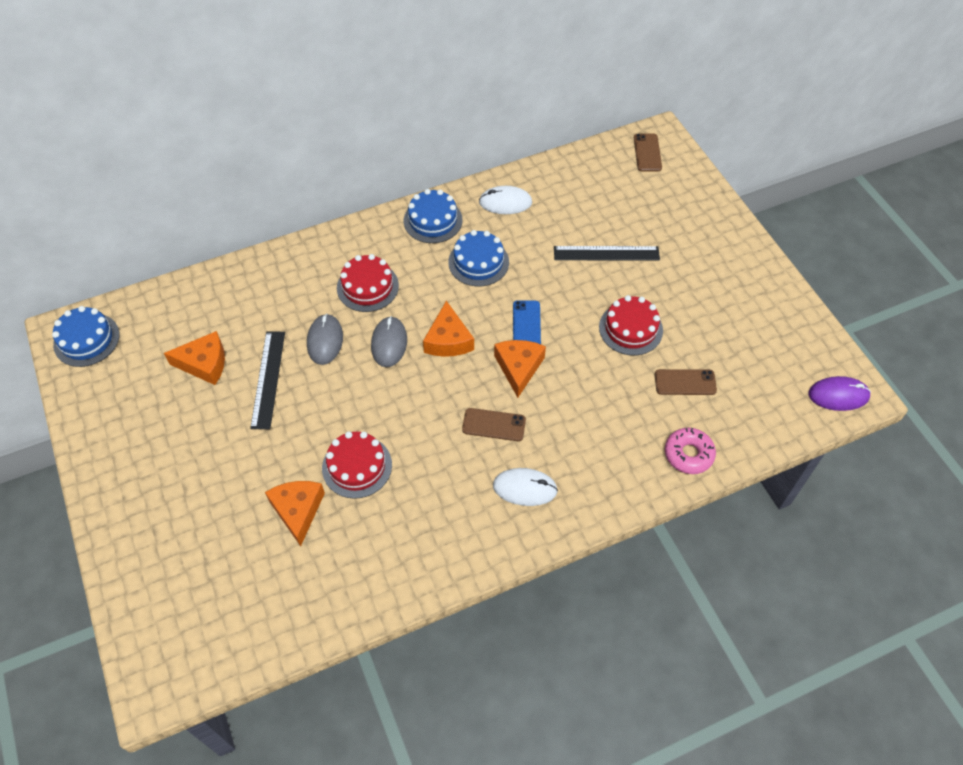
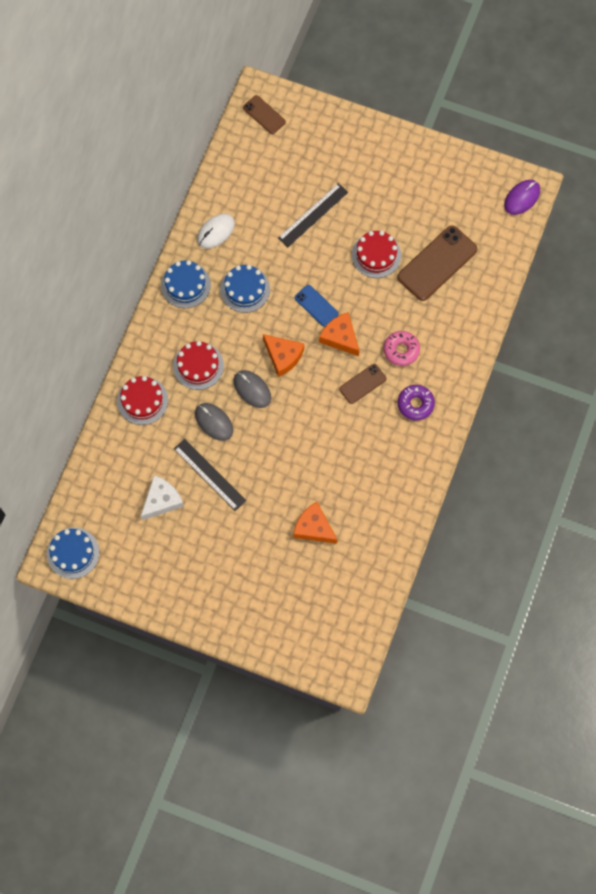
camera: 45 degrees left, 15 degrees up
(204, 363) = (161, 500): orange cheese -> white cheese
(357, 466) = (317, 475): red cake -> red cake (142, 400)
(525, 488) = (415, 404): white mouse -> purple donut
(685, 382) = (437, 263): brown phone -> brown phone, size x1.83
(688, 454) = (478, 306): pink donut -> pink donut (401, 350)

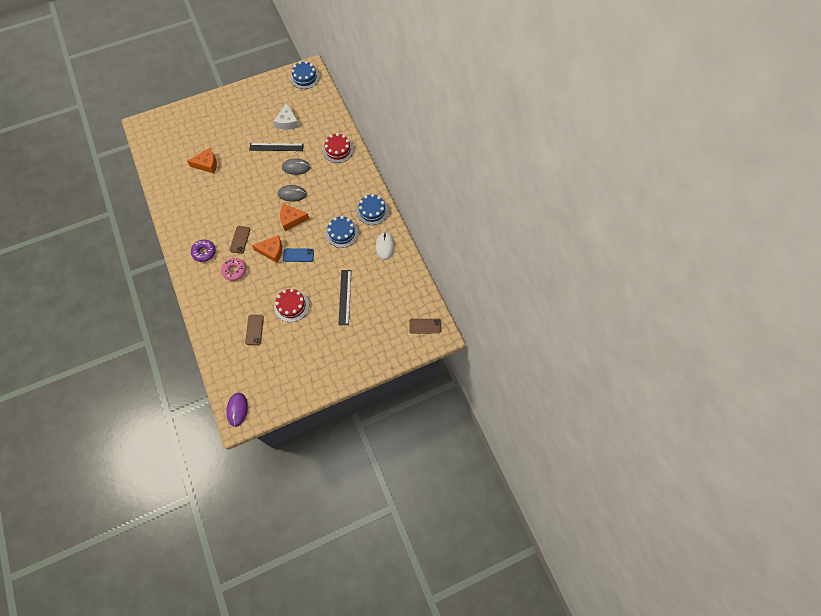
camera: 135 degrees right, 5 degrees down
(198, 366) = (328, 183): red cake -> none
(437, 263) = (254, 330): brown phone -> brown phone, size x0.55

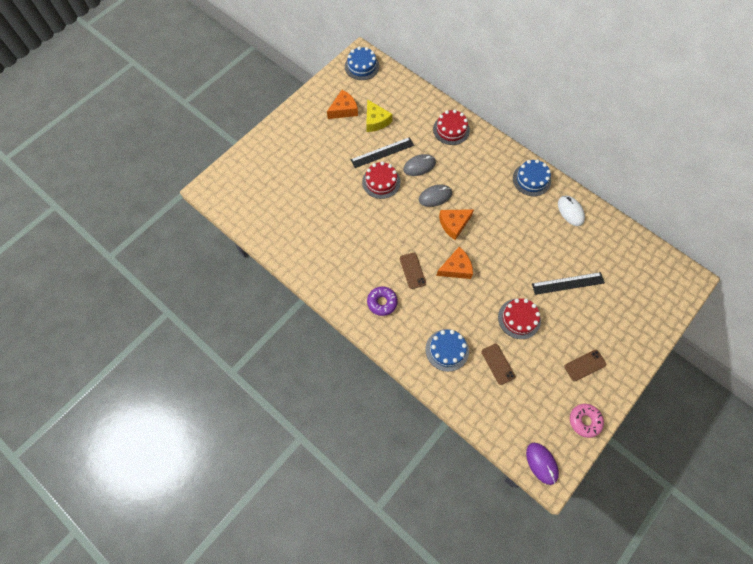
camera: 25 degrees left, 0 degrees up
(207, 164) = (317, 202): orange cheese -> orange cheese (343, 110)
(234, 271) = (430, 308): pink donut -> pink donut (584, 421)
(261, 168) = (381, 182): none -> red cake
(287, 122) = (376, 121): white cheese -> yellow cheese
(298, 255) = (488, 260): blue phone -> none
(341, 233) = (516, 216): blue cake -> blue cake (447, 350)
(345, 297) = (568, 283): black ruler -> black ruler turned 75 degrees counterclockwise
(425, 326) = (669, 277): brown phone -> brown phone (585, 365)

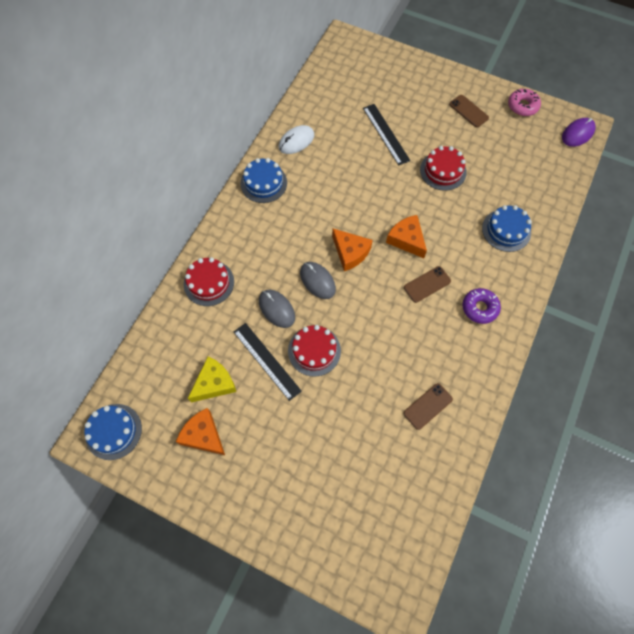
camera: 105 degrees left, 0 degrees up
(498, 364) = (500, 182): brown phone -> brown phone (427, 406)

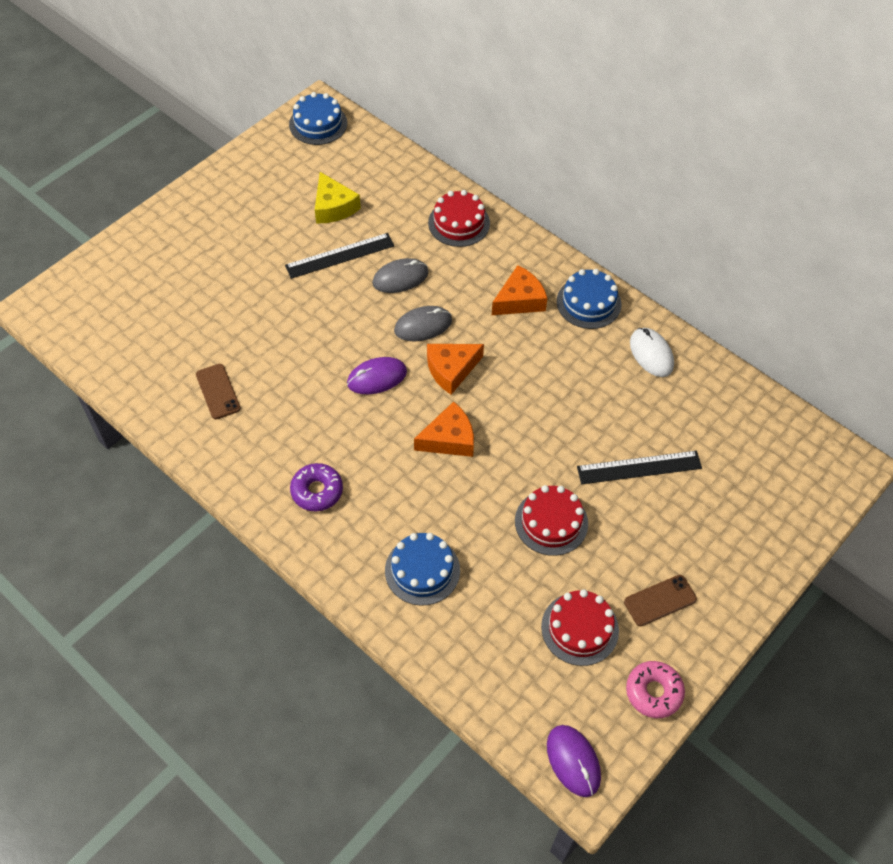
camera: 105 degrees right, 10 degrees down
(203, 435) = (281, 189): orange cheese -> orange cheese (519, 300)
(314, 350) = (333, 301): red cake -> red cake (579, 628)
(374, 298) = (377, 377): none -> purple mouse
(427, 284) = (374, 441): brown phone -> none

